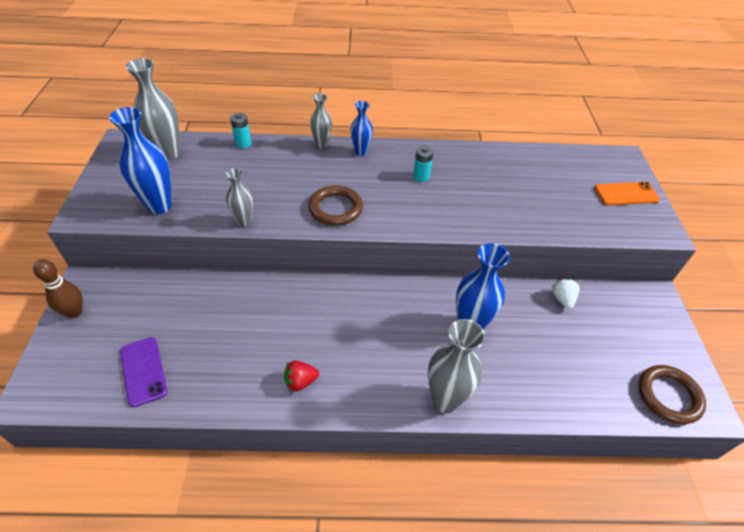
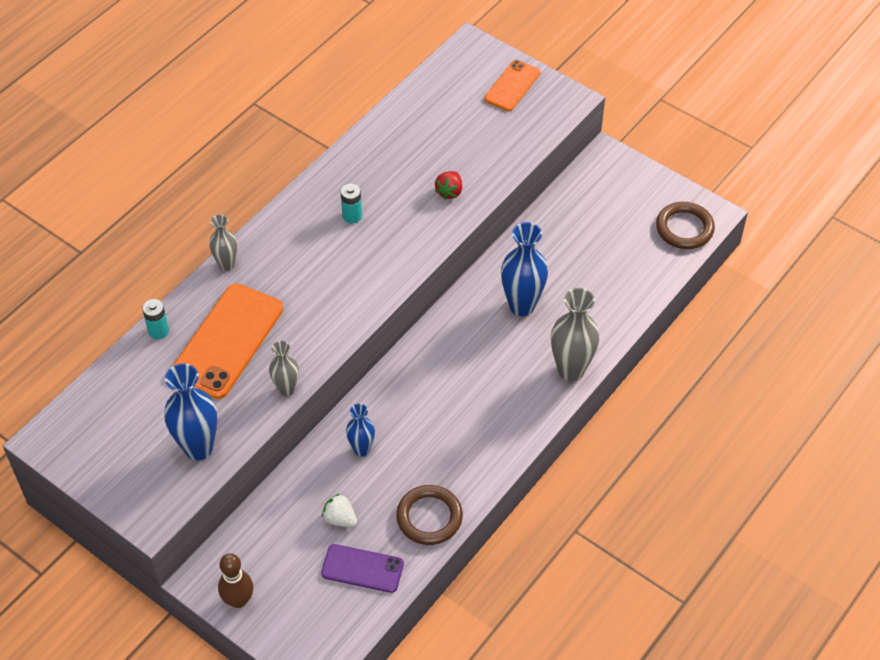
camera: 50 degrees left, 5 degrees up
(168, 153) = (113, 405): grey vase -> none
(261, 174) = (227, 341): none -> orange phone
(300, 381) = (472, 458): red strawberry -> red strawberry (449, 192)
(335, 208) = (333, 308): brown ring -> brown ring (429, 517)
(361, 152) = (270, 239): blue vase -> blue vase (361, 449)
(562, 299) = (552, 221): white strawberry -> white strawberry (340, 519)

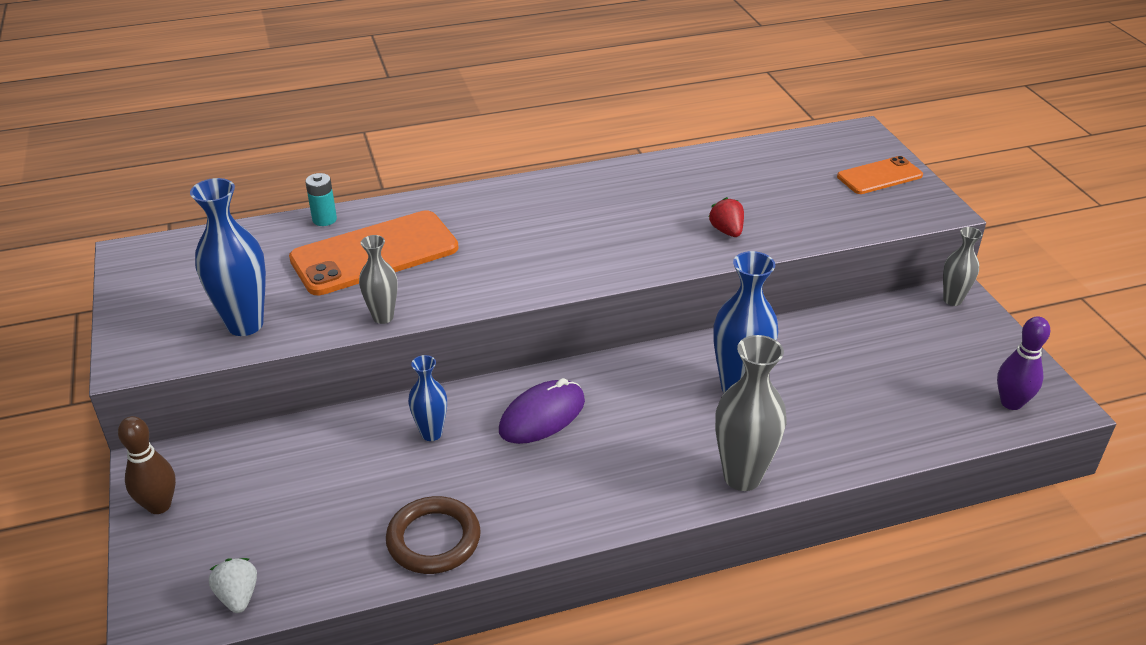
camera: 35 degrees right, 15 degrees down
(226, 265) = (443, 198): grey vase -> grey vase (952, 300)
(340, 519) = (340, 486): white strawberry -> white strawberry (238, 596)
(352, 216) = (604, 210): turquoise battery -> none
(362, 569) = (309, 550): purple phone -> none
(419, 396) = (542, 416): none -> purple mouse
(449, 192) = (726, 231): red strawberry -> red strawberry turned 105 degrees clockwise
(684, 228) = (1011, 403): brown ring -> purple bowling pin

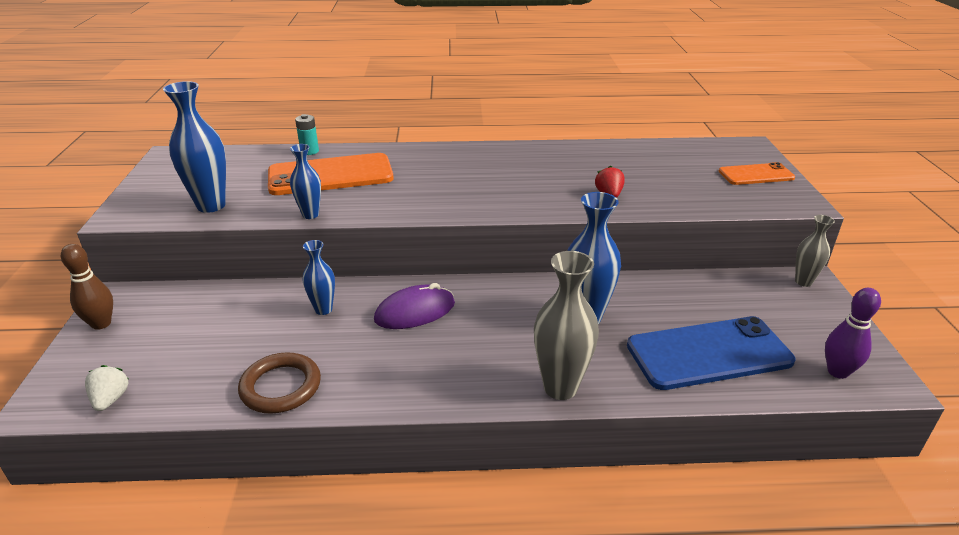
camera: 15 degrees right, 5 degrees down
(383, 317) = (310, 215): grey vase -> blue vase
(880, 407) = (709, 353): none -> blue phone

